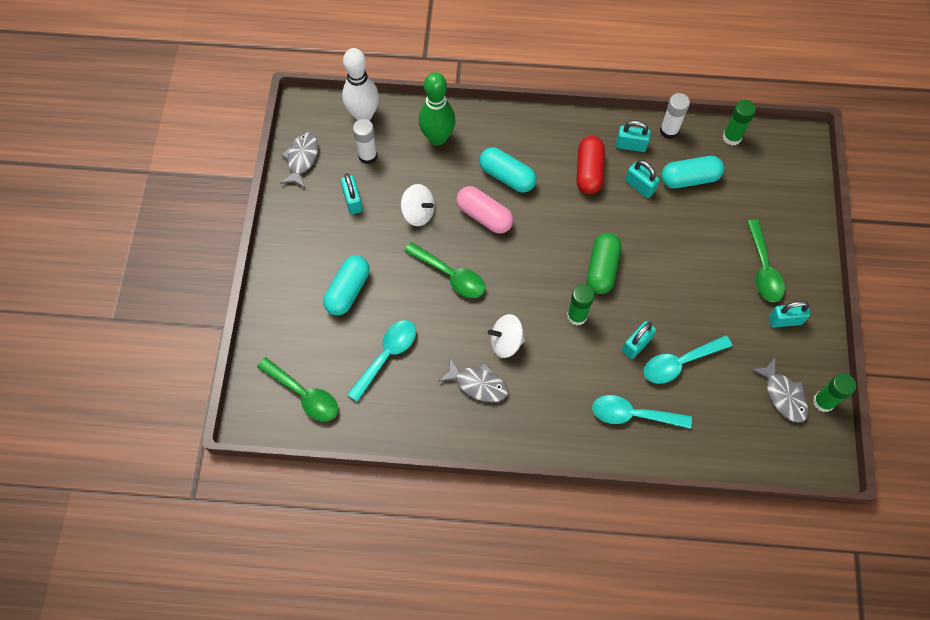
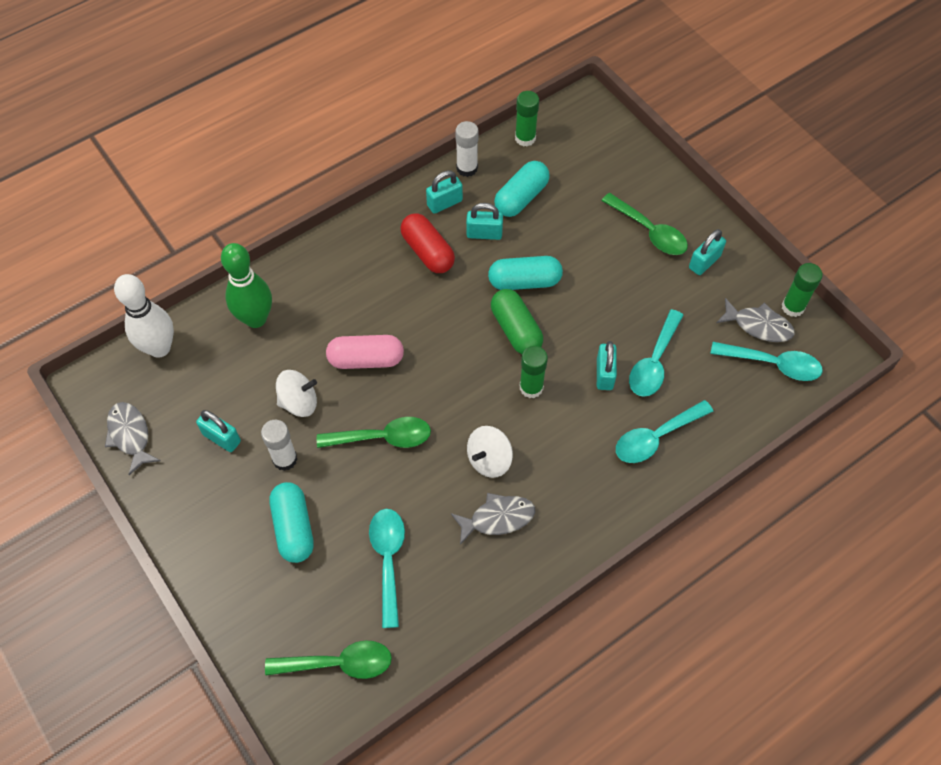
camera: 40 degrees left, 5 degrees down
(368, 156) = (199, 384): white glue stick -> white glue stick (285, 459)
(507, 176) = (356, 308): turquoise capsule -> turquoise capsule (524, 281)
(768, 430) = (773, 364): none -> turquoise spoon

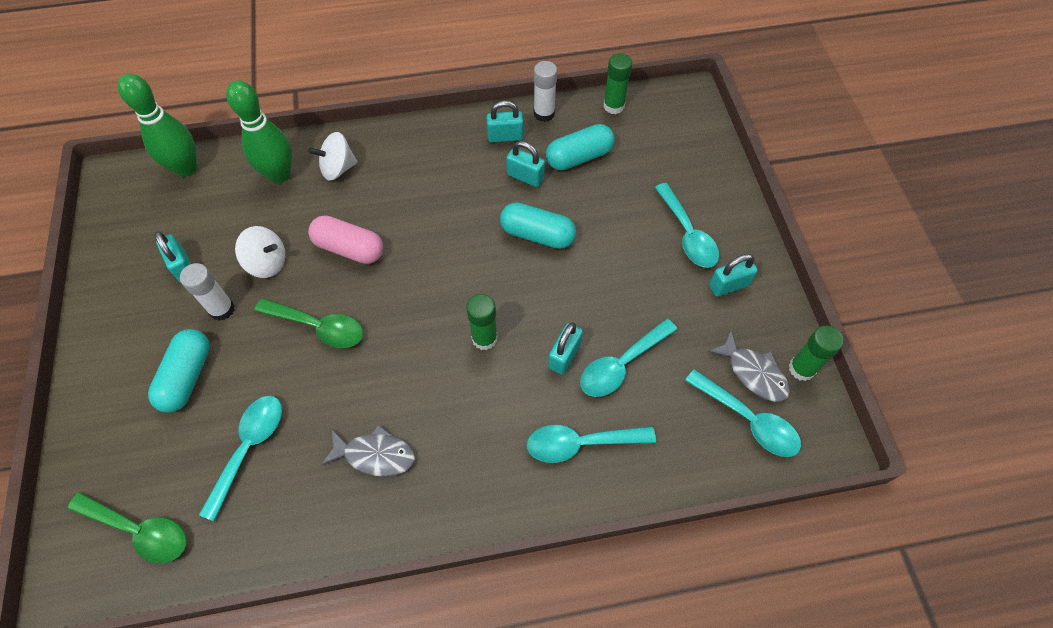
camera: 25 degrees right, 0 degrees up
(130, 435) = (113, 233): grey fish -> none
(159, 348) = (186, 168): white bowling pin -> green bowling pin
(428, 252) = (464, 174): red capsule -> none
(489, 460) = (402, 392): white spinning top -> white spinning top (338, 168)
(516, 329) = (502, 277): green capsule -> none
(649, 231) = (687, 234): green spoon -> turquoise spoon

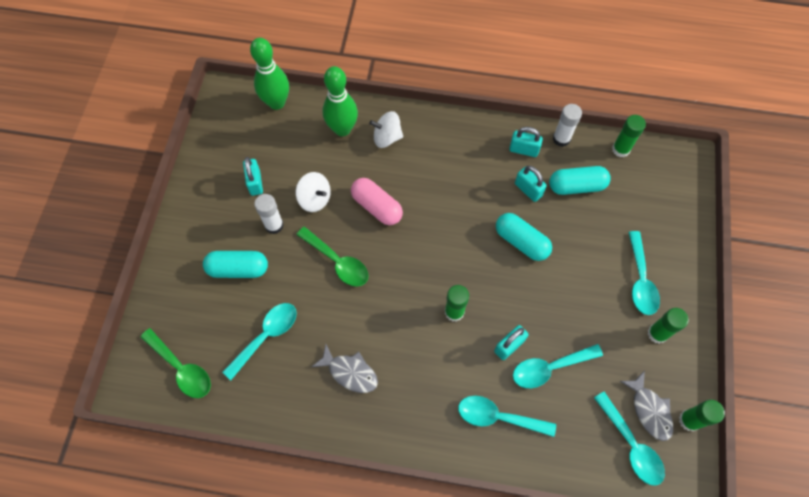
camera: 20 degrees right, 5 degrees up
(187, 377) = (238, 269): turquoise capsule -> turquoise capsule turned 60 degrees clockwise
(728, 285) = (657, 333): turquoise padlock -> green glue stick

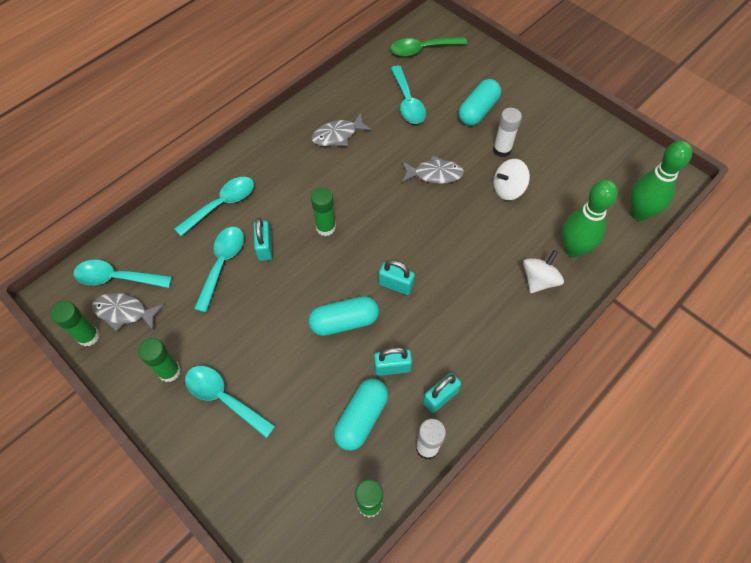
camera: 125 degrees right, 5 degrees down
(255, 183) = (554, 156): turquoise padlock -> turquoise padlock (395, 285)
(338, 262) = (434, 174): green spoon -> grey fish
(377, 207) = (467, 229): pink capsule -> none

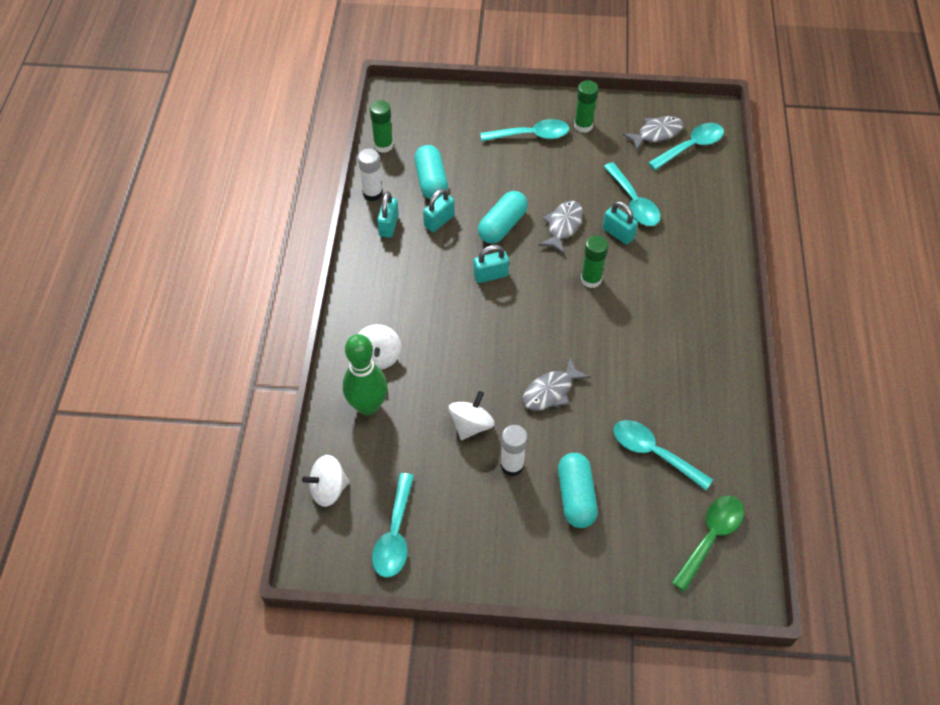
camera: 140 degrees right, 5 degrees down
(88, 336) = (659, 109): green glue stick -> none
(222, 204) = (690, 240): turquoise spoon -> turquoise spoon (395, 535)
(338, 135) = (676, 366): grey fish -> grey fish (563, 226)
(639, 213) = (328, 489): green bowling pin -> white spinning top

